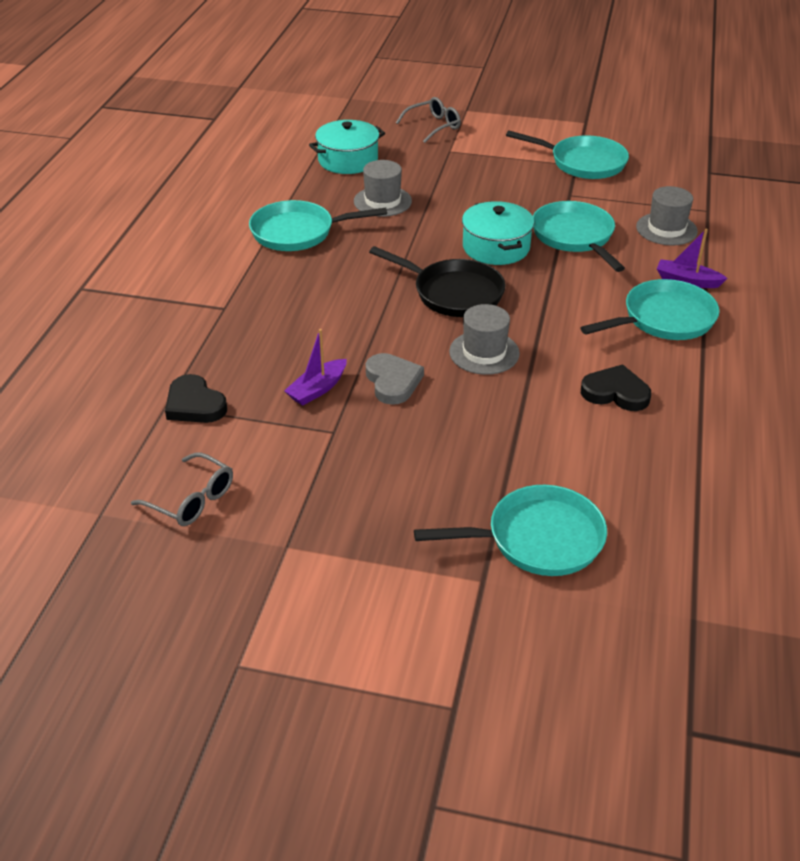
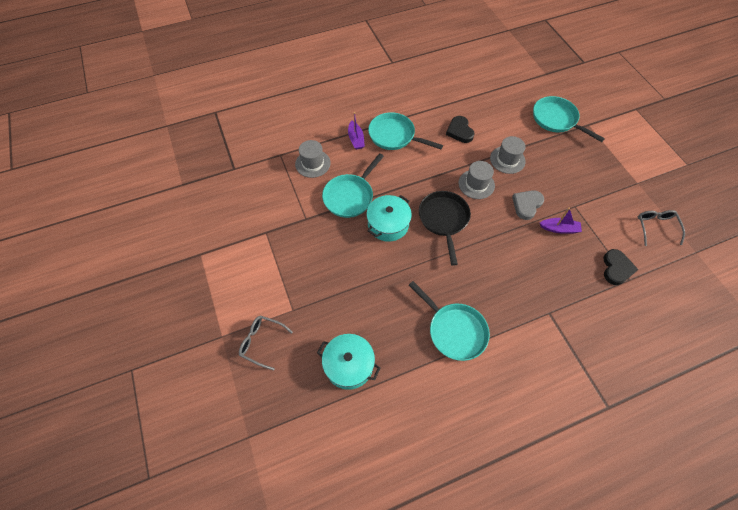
camera: 125 degrees left, 20 degrees up
(382, 201) = (384, 308): grey hat -> grey hat (507, 160)
(583, 163) = (261, 230): turquoise pan -> none

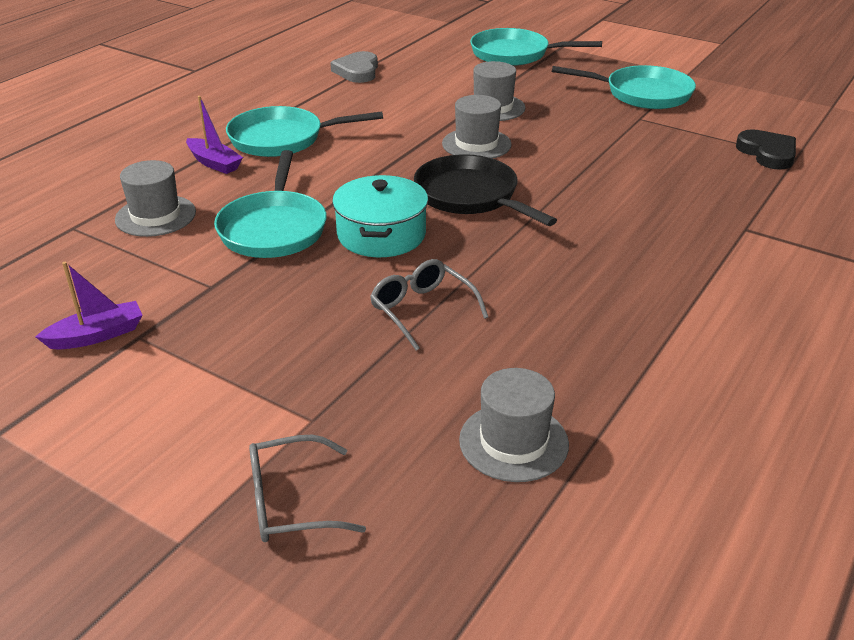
camera: 35 degrees left, 25 degrees down
(349, 365) = (513, 442): turquoise pot -> grey hat
(454, 330) = (639, 308): turquoise pan -> turquoise pan (642, 94)
(459, 131) = (387, 103): black heart -> none
(526, 205) = (575, 139): grey heart -> grey heart (357, 71)
(559, 229) = (648, 145): purple boat -> purple boat (96, 335)
(656, 227) = (760, 102): grey glasses -> grey glasses (422, 310)

